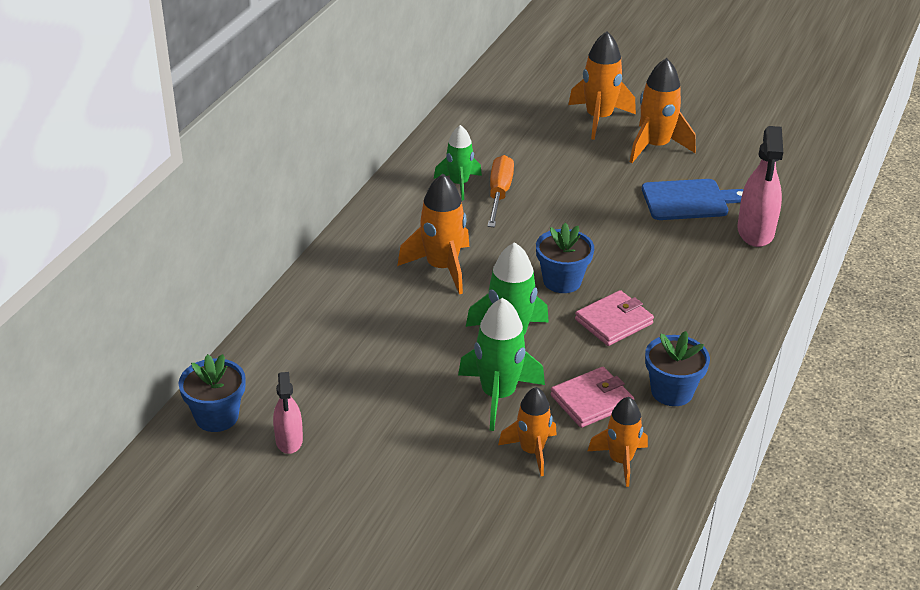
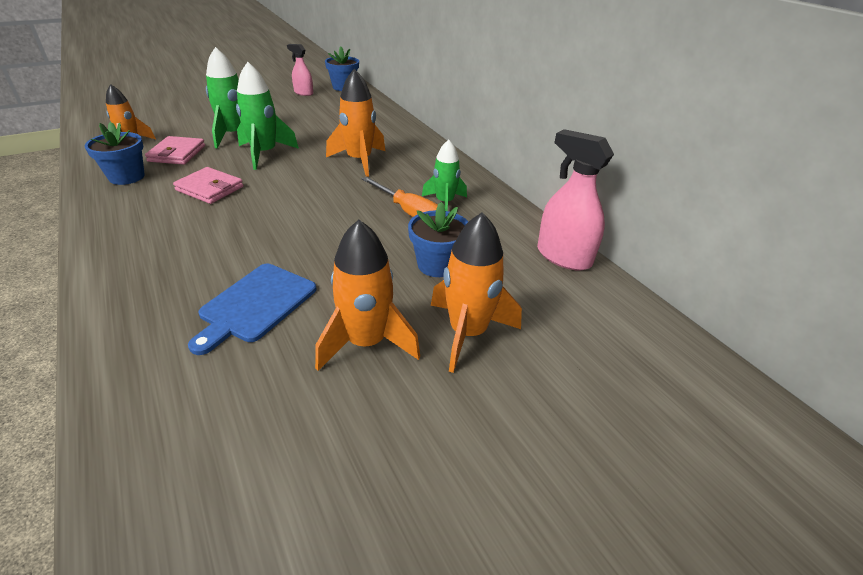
camera: 125 degrees right, 0 degrees up
(532, 451) = (187, 128): orange rocket -> none
(562, 281) = (277, 190): blue flower pot -> blue flower pot (437, 265)
(613, 321) = (210, 188): pink wallet -> pink wallet turned 60 degrees counterclockwise
(755, 232) = (149, 316): pink spray bottle -> pink spray bottle (563, 256)

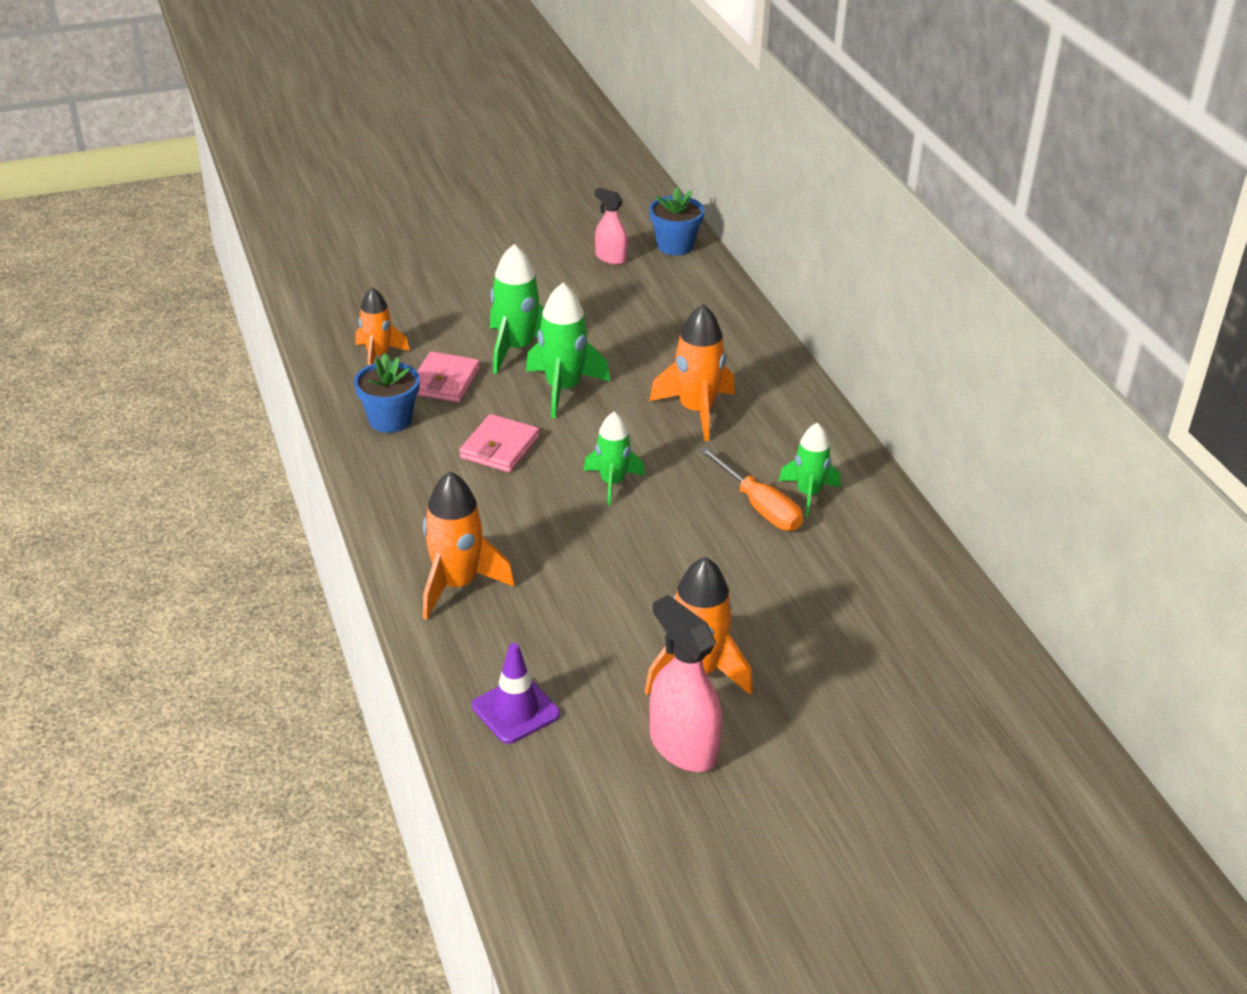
camera: 10 degrees right, 0 degrees up
(177, 403) = (515, 710): none -> purple traffic cone
(210, 188) = (499, 447): pink wallet -> pink wallet turned 75 degrees clockwise
(255, 305) = (577, 617): blue cutting board -> none
(296, 205) = (612, 483): none -> green rocket
(437, 265) = (785, 586): blue flower pot -> none
(467, 333) = (808, 672): orange rocket -> orange rocket (457, 584)
(563, 256) = (946, 589): pink spray bottle -> pink spray bottle (683, 746)

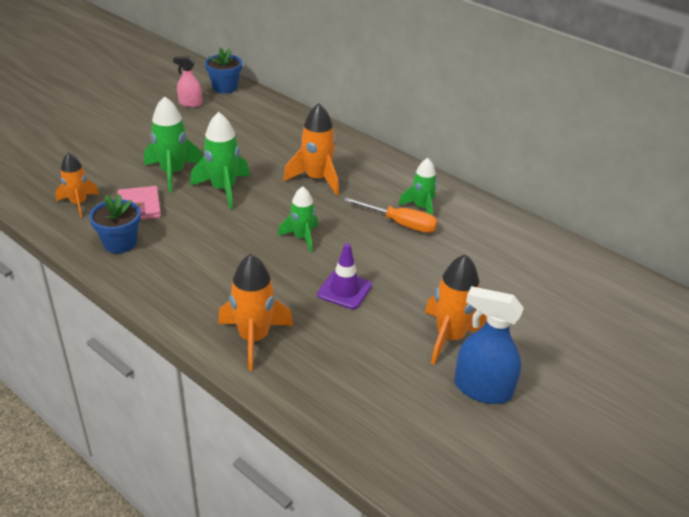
camera: 30 degrees left, 0 degrees up
(499, 447) = (211, 238): pink wallet -> none
(515, 710) = (361, 409): purple traffic cone -> purple traffic cone (344, 290)
(683, 746) = (482, 389): pink spray bottle -> blue spray bottle

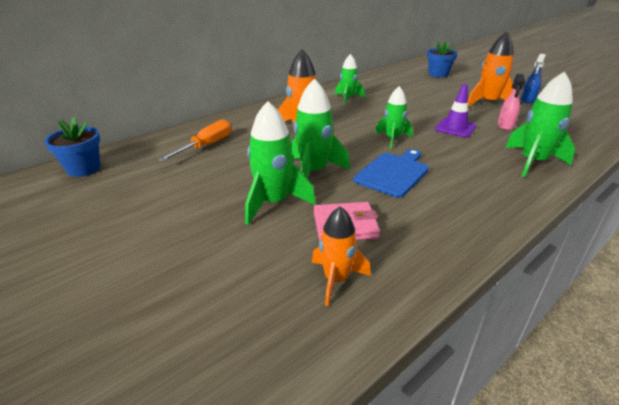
camera: 80 degrees left, 5 degrees down
(120, 243) = (422, 237): blue flower pot -> blue flower pot (438, 74)
(190, 103) = (105, 192): pink spray bottle -> pink spray bottle (505, 125)
(224, 234) = (393, 173): none -> blue cutting board
(254, 338) = (532, 162): orange rocket -> green rocket
(400, 224) = (368, 106): orange screwdriver -> orange screwdriver (206, 146)
(482, 389) = (528, 100): blue spray bottle -> blue spray bottle, size x0.61

